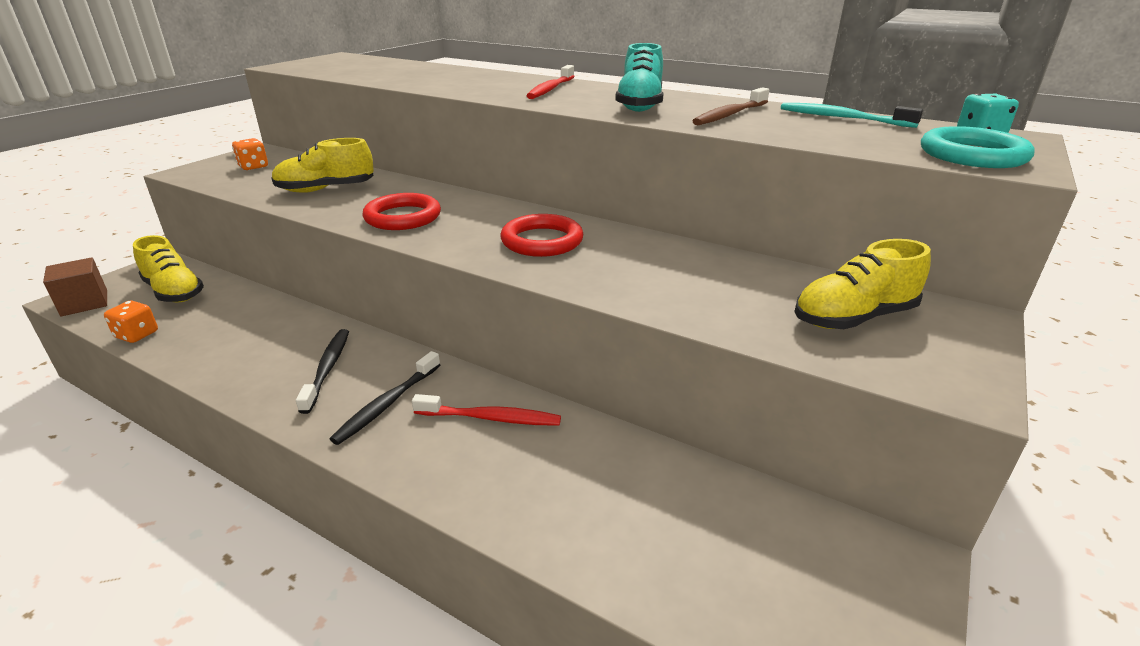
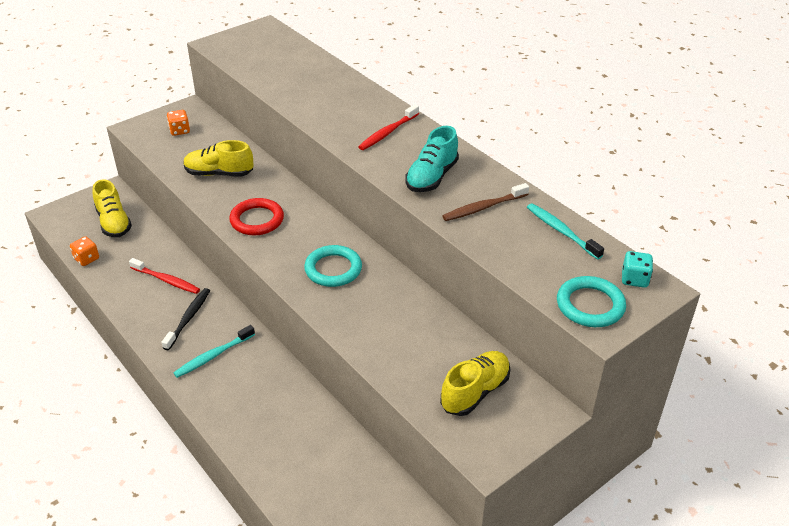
camera: 20 degrees right, 10 degrees up
(84, 303) = (60, 220): brown cube -> none
(387, 404) = (213, 356): black toothbrush -> turquoise toothbrush
(491, 418) = (267, 383): red toothbrush -> red toothbrush (166, 280)
(542, 241) = (333, 269): red ring -> turquoise ring
(853, 318) = (475, 392): yellow shoe -> yellow shoe turned 135 degrees clockwise

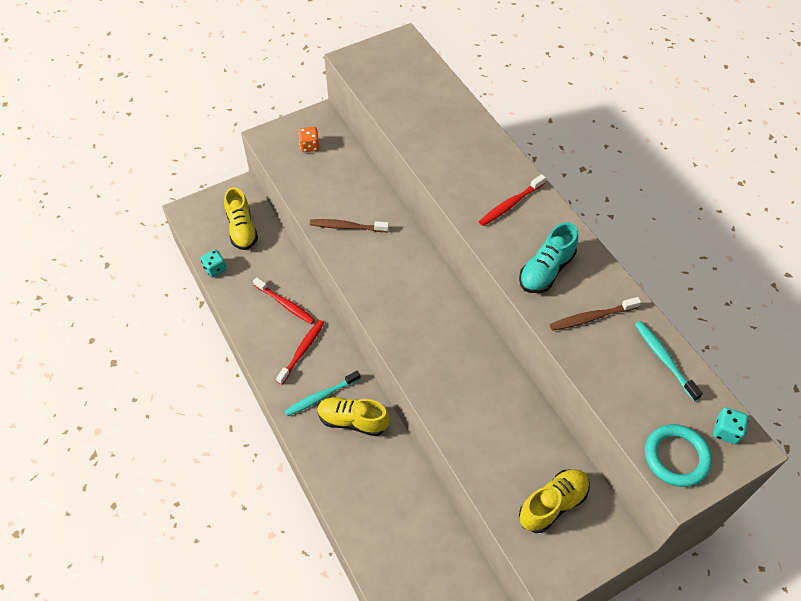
camera: 10 degrees right, 15 degrees up
(86, 259) = (215, 269): orange dice -> turquoise dice
(188, 318) = (302, 351): black toothbrush -> red toothbrush
(219, 173) = (343, 206): yellow shoe -> yellow shoe (353, 421)
(225, 189) = (347, 227): none -> brown toothbrush
(257, 220) = (373, 270): red ring -> none
(333, 269) = (439, 340): turquoise ring -> none

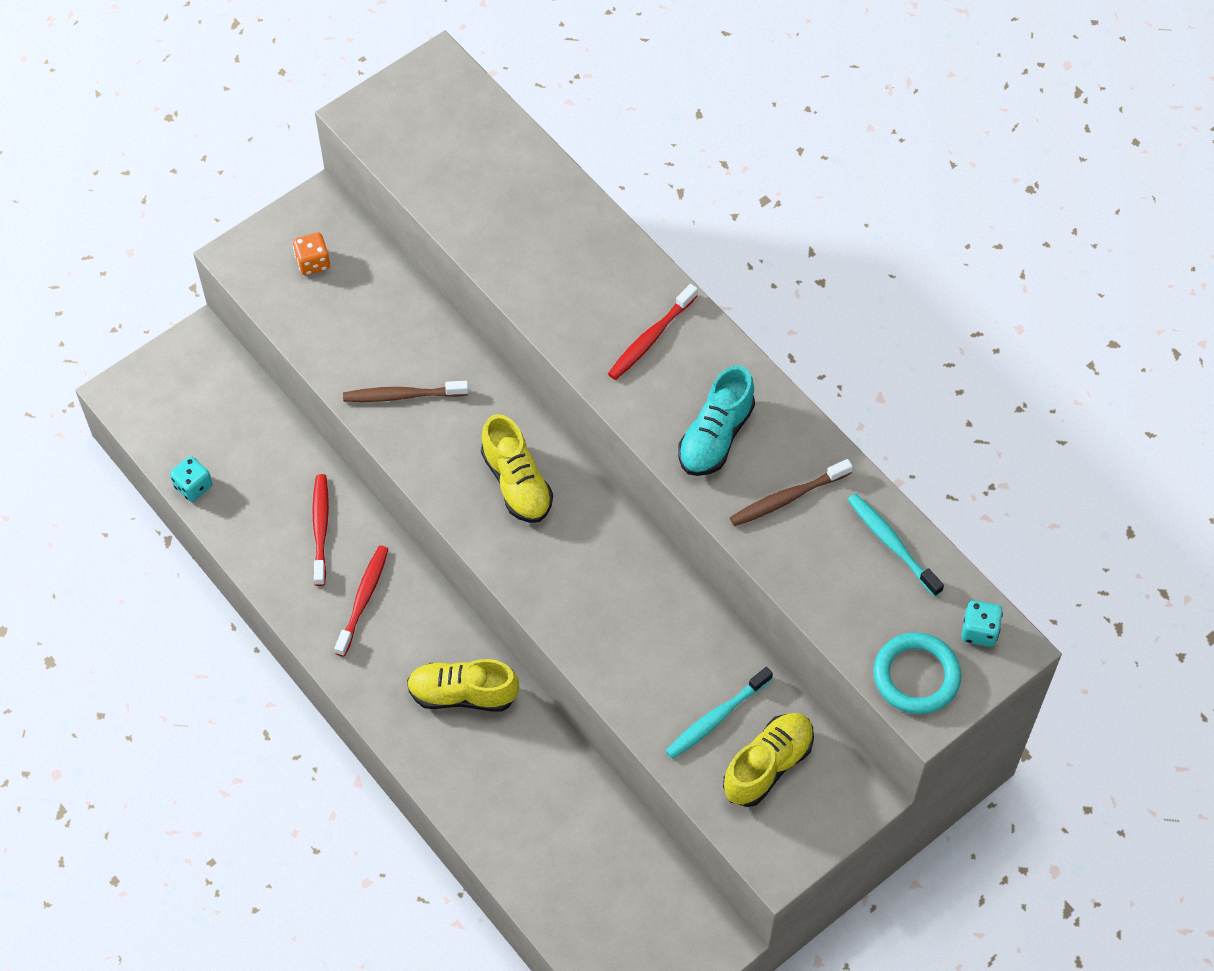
camera: 10 degrees left, 5 degrees up
(242, 229) = (220, 411): yellow shoe -> yellow shoe (516, 483)
(285, 304) = (320, 528): red toothbrush -> red toothbrush turned 120 degrees counterclockwise
(321, 397) = (407, 665): turquoise toothbrush -> turquoise toothbrush (716, 718)

